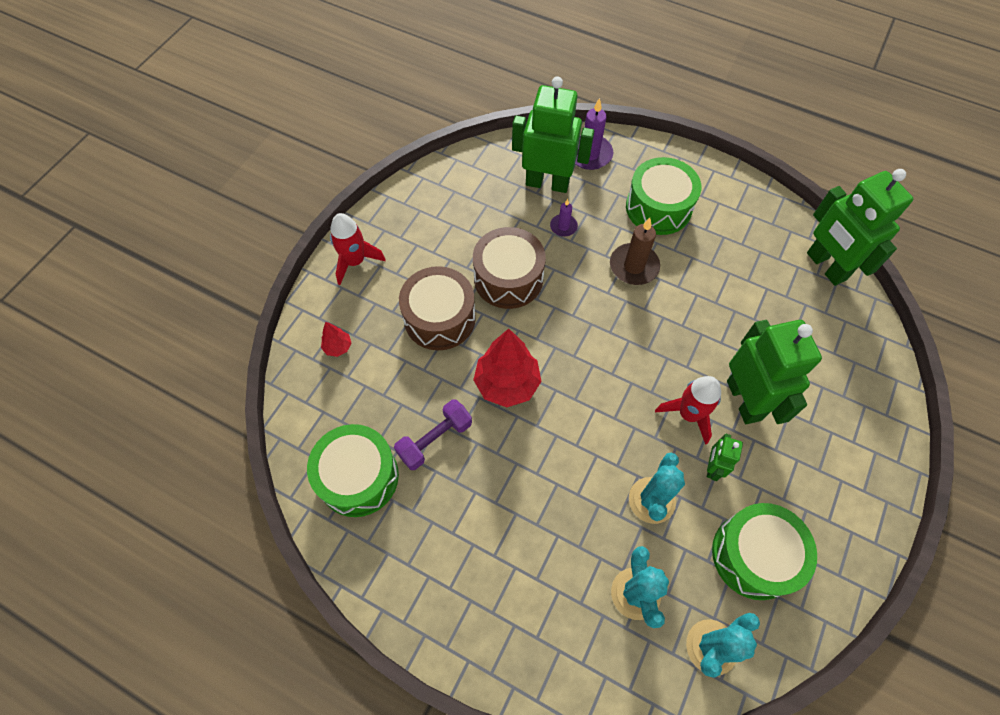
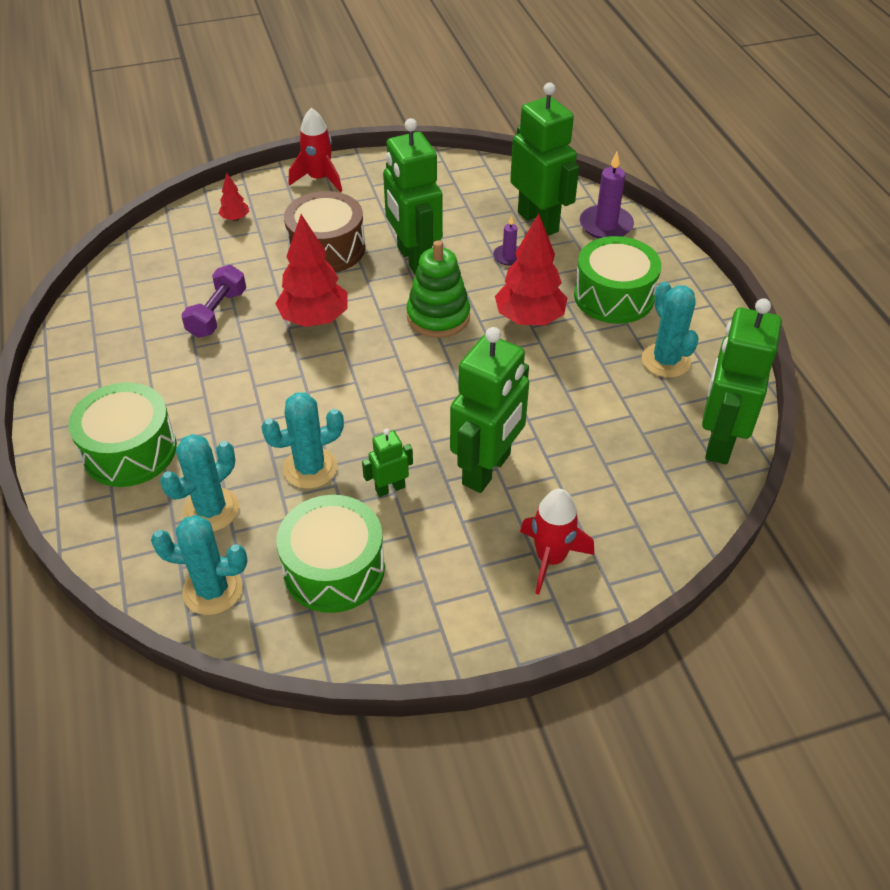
camera: 45 degrees right, 15 degrees down
(358, 477) = (141, 296): green drum -> green drum (130, 450)
(435, 439) = (217, 313): purple dumbbell -> purple dumbbell turned 75 degrees counterclockwise
(508, 278) = (414, 259): brown drum -> green robot
(580, 311) = (438, 316): none -> green stacking toy
(634, 266) = (529, 319): brown candle -> red tree
(688, 414) = (424, 441): red rocket -> red rocket (550, 558)
(739, 233) = (666, 361): none -> turquoise cactus

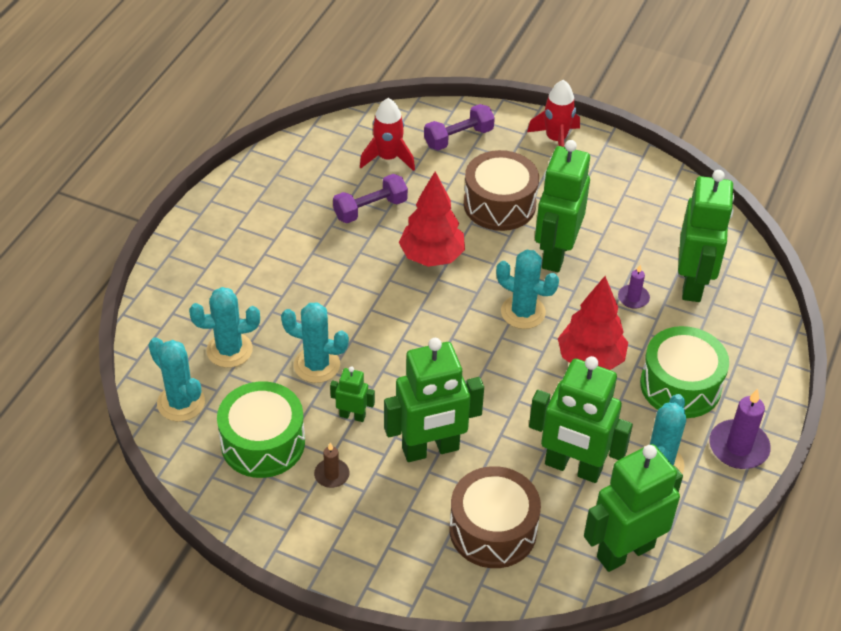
camera: 40 degrees right, 0 degrees up
(130, 450) = (221, 275): green drum -> none
(235, 218) = (458, 138): red tree -> purple dumbbell
(428, 551) = (331, 475): none -> brown candle
(438, 316) = (523, 312): green stacking toy -> turquoise cactus
(550, 558) = (404, 540): red rocket -> red rocket (388, 158)
(606, 225) = (748, 322): purple candle -> purple candle (738, 447)
(609, 497) = (493, 530): none -> brown drum
(610, 406) = (573, 467): none -> green robot

